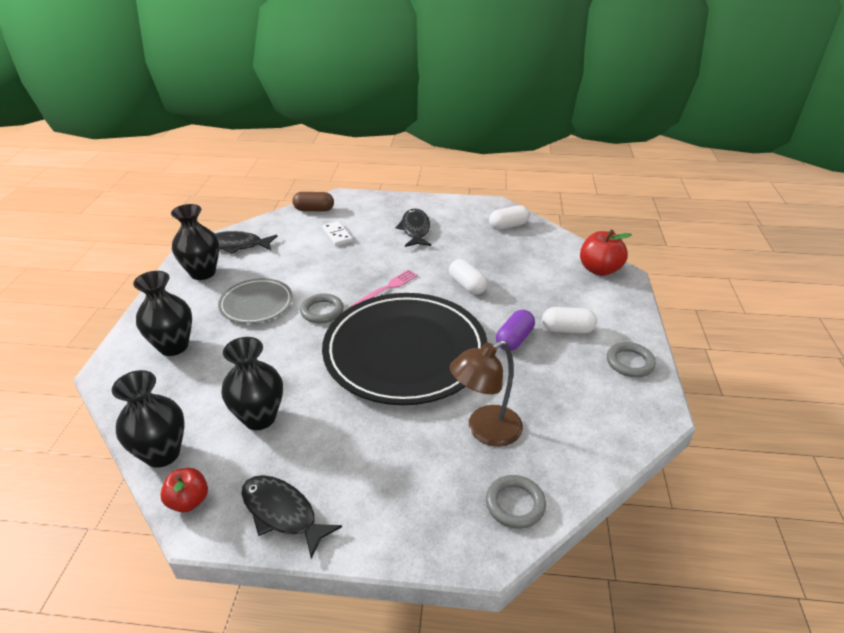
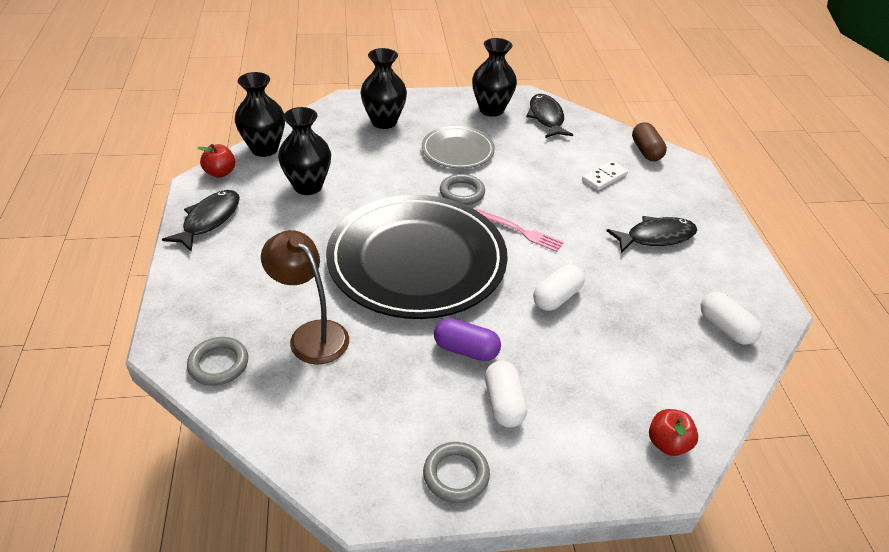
camera: 75 degrees right, 5 degrees up
(599, 269) = (668, 443): red apple -> red apple, size x0.64

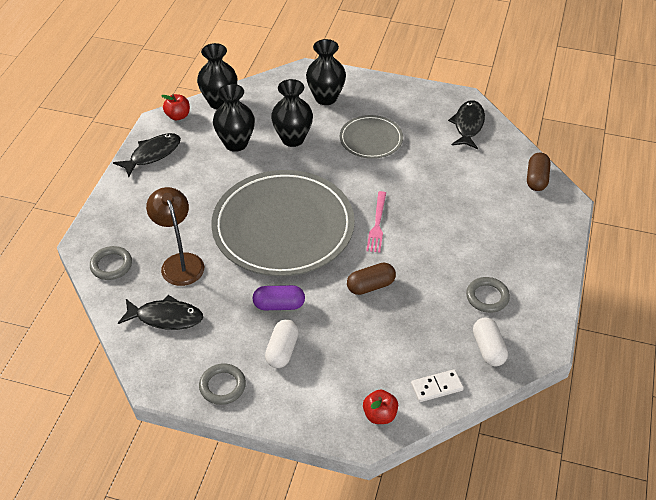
camera: 25 degrees right, 5 degrees up
(417, 260) = (283, 227): black plate -> grey plate
(462, 192) = (351, 179): grey ring -> grey ring (487, 297)
(466, 349) = (279, 305): purple capsule -> purple capsule turned 45 degrees counterclockwise
(491, 110) = (424, 106): black vase -> black vase (293, 139)
(520, 231) = (377, 224): pink fork -> pink fork turned 45 degrees clockwise
(556, 297) = (370, 286): white capsule -> brown capsule
(604, 177) = (480, 195): white domino -> white domino (436, 387)
(656, 237) = (487, 259): black fish -> black fish (165, 317)

